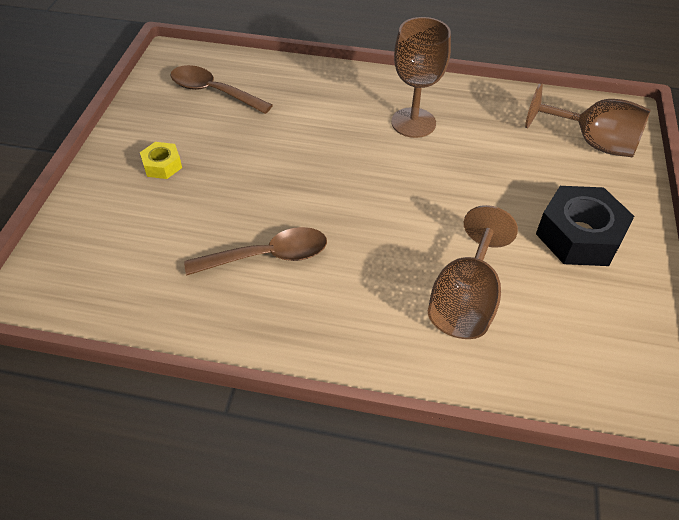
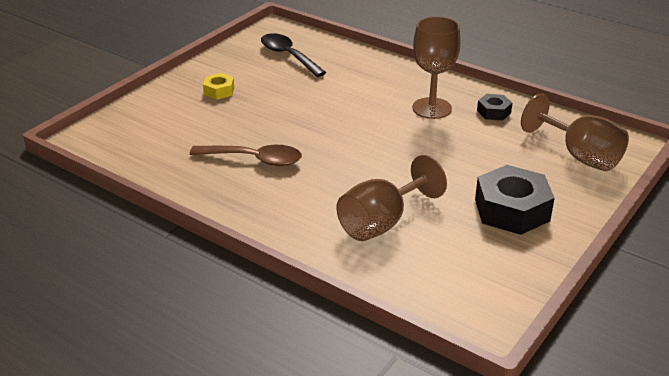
camera: 25 degrees right, 15 degrees down
(213, 92) = (288, 56): brown spoon -> black spoon
(477, 110) = (494, 112): none -> black nut

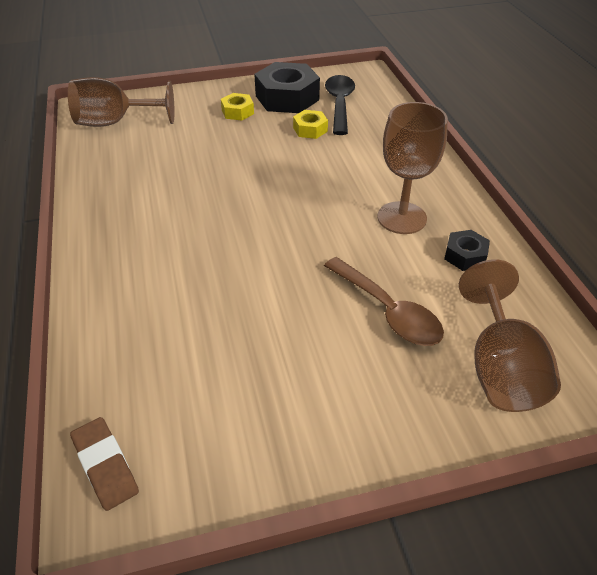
camera: 40 degrees right, 10 degrees up
(254, 159) = (173, 188): brown spoon -> brown spoon (388, 311)
(293, 81) = (310, 129): none -> yellow nut
(381, 223) = (180, 315): brown goblet -> brown goblet (115, 122)
(456, 308) = (105, 465): none -> brown eraser
(512, 210) = (324, 386): black nut -> black nut (287, 98)

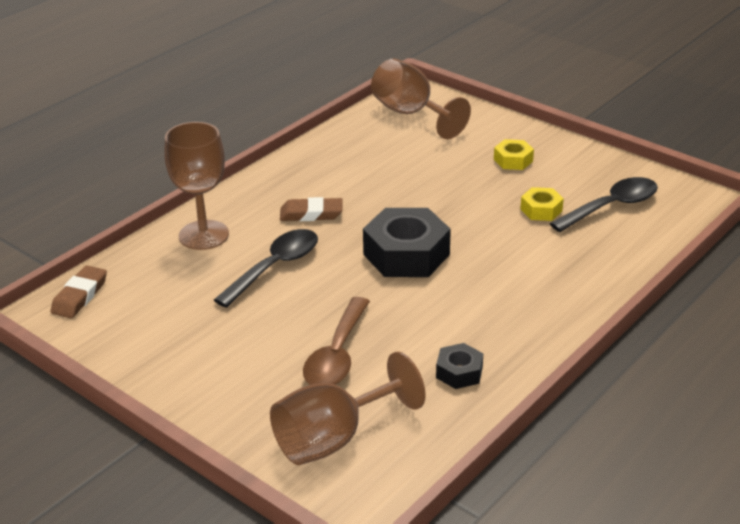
camera: 55 degrees right, 10 degrees down
(176, 233) = (311, 214): none -> brown eraser
(226, 290) = (275, 267): none -> black spoon
(287, 98) = (577, 174): black nut -> black nut (406, 254)
(402, 218) = (470, 316): brown goblet -> brown goblet (203, 235)

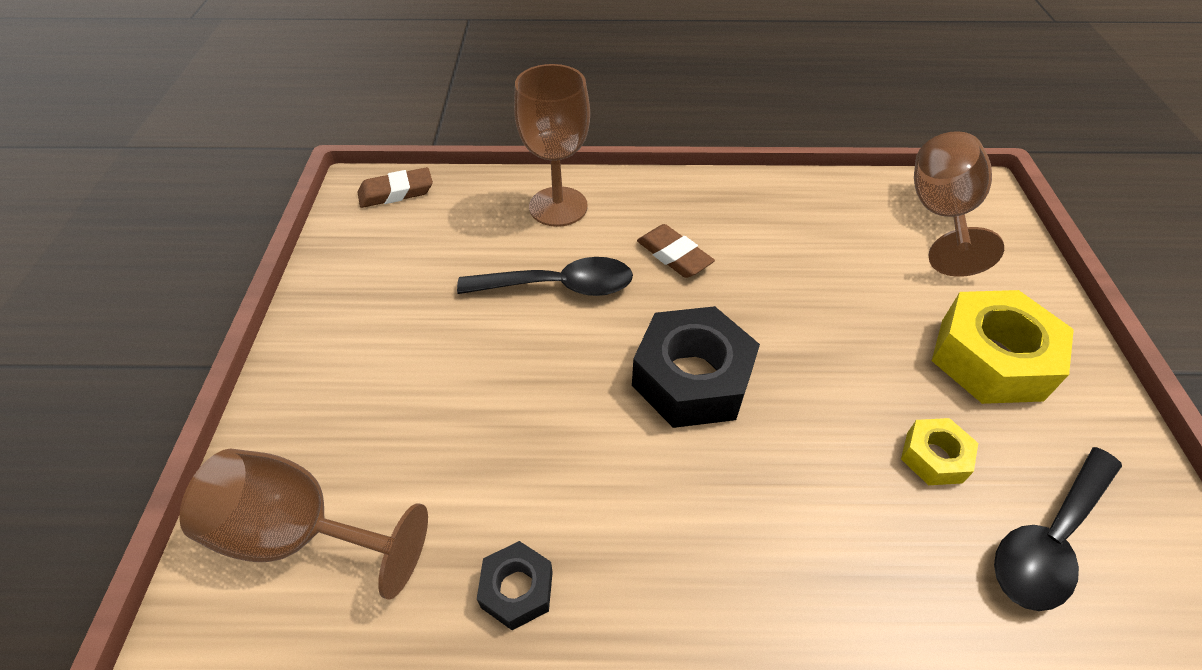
camera: 50 degrees right, 15 degrees up
(337, 355) = (455, 436): brown spoon -> none
(513, 160) = (990, 359): yellow nut -> yellow nut, size x1.97
(611, 207) = (1049, 539): black spoon -> black spoon turned 120 degrees clockwise

